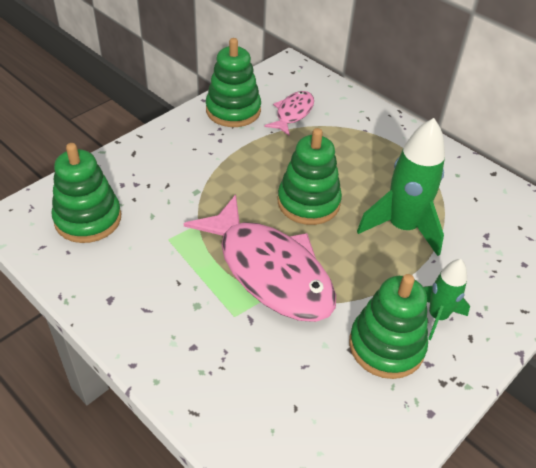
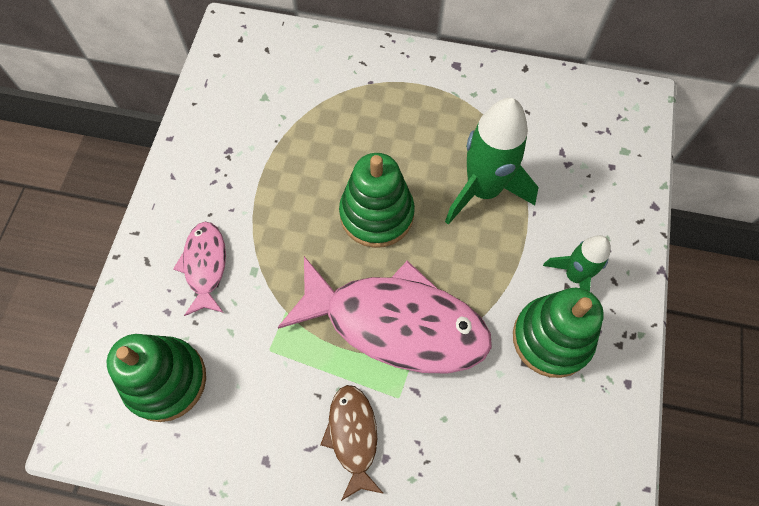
camera: 30 degrees left, 20 degrees up
(181, 320) = (353, 436): none -> brown fish
(233, 110) = (214, 135): green stacking toy -> none
(293, 113) = (281, 101): pink fish -> pink fish (205, 266)

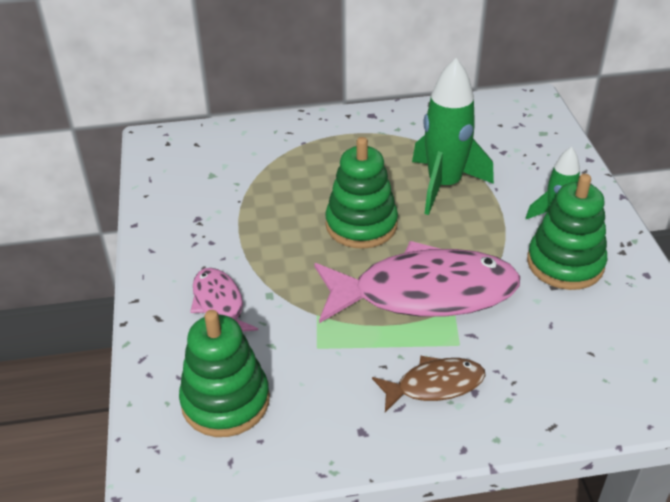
camera: 20 degrees left, 25 degrees down
(353, 436) = (434, 385): brown fish -> brown fish turned 105 degrees clockwise

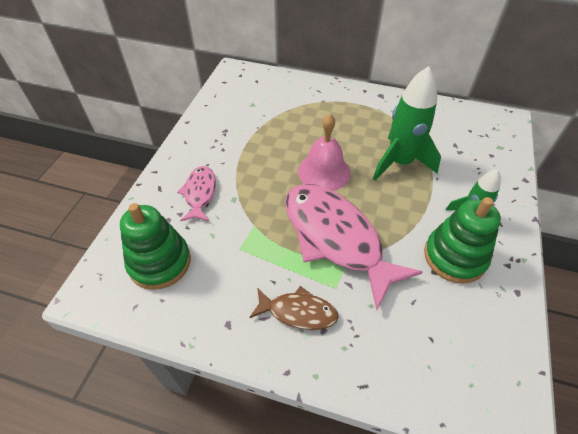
camera: 25 degrees right, 10 degrees up
(361, 225) = (324, 171): green stacking toy -> pink bell
(425, 293) = (335, 238): pink fish -> pink fish turned 150 degrees counterclockwise

